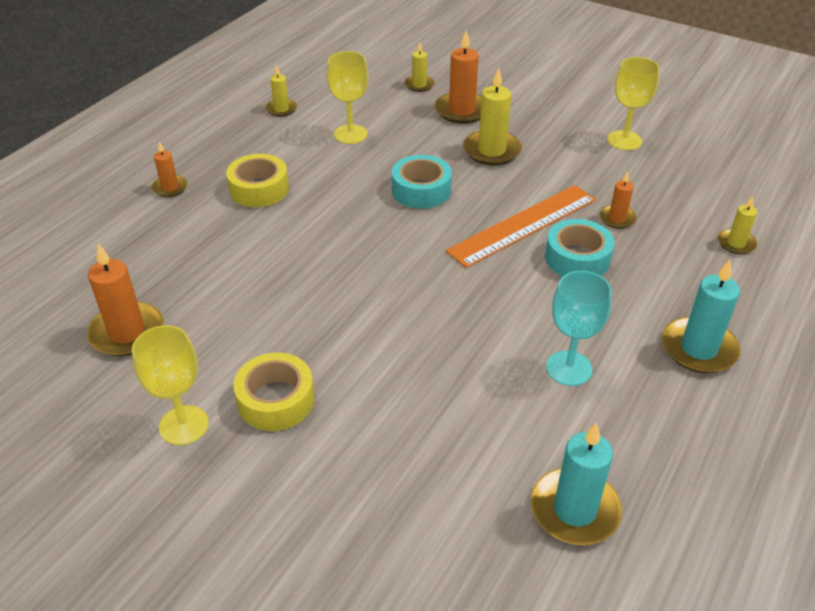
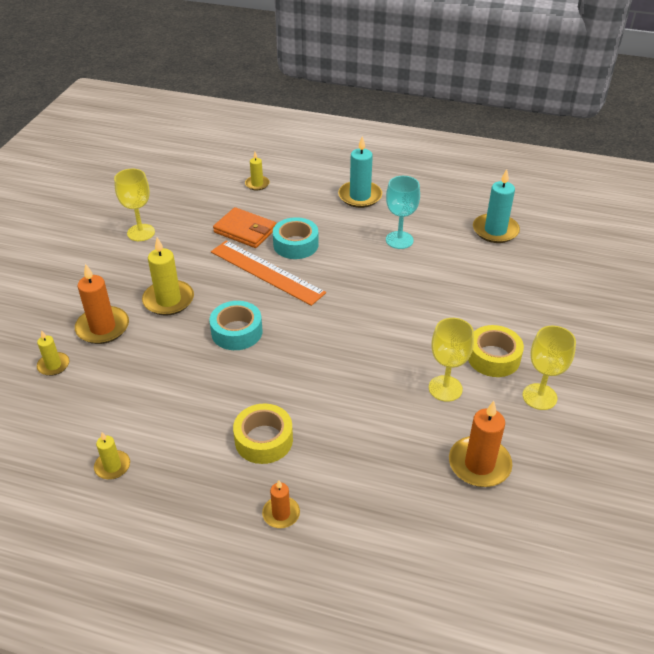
camera: 105 degrees left, 0 degrees up
(350, 134) = (156, 396): yellow goblet -> yellow goblet (445, 388)
(617, 218) = (245, 230): orange candle -> orange wallet

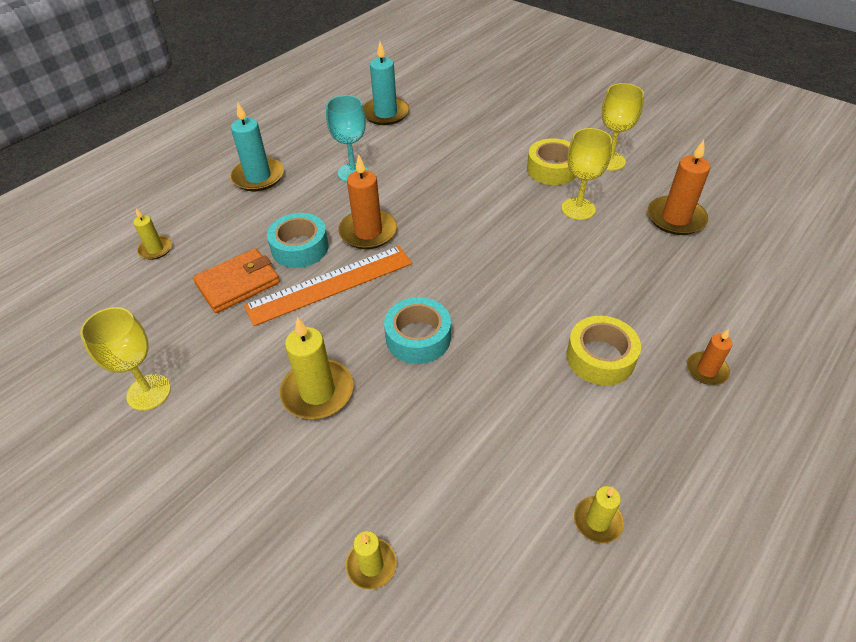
camera: 65 degrees left, 5 degrees up
(103, 327) = (326, 482): orange candle -> orange candle (368, 232)

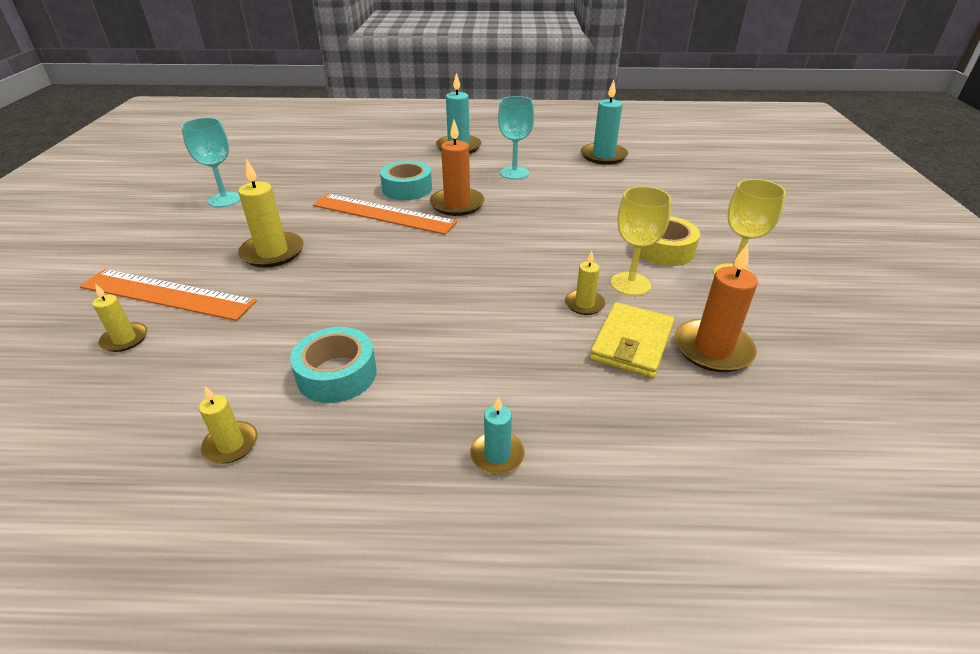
camera: 50 degrees right, 10 degrees down
(149, 392) = (225, 200): yellow goblet -> turquoise goblet
(155, 249) = (348, 149): yellow candle -> yellow candle (584, 304)
(238, 283) = (347, 184): orange wallet -> none
(315, 505) = (167, 294): none -> orange ruler
(418, 338) = (366, 269): turquoise tape -> turquoise tape (337, 374)
(600, 357) = (439, 372): yellow tape -> none
(643, 248) = (631, 343): none -> yellow wallet
(706, 370) = (497, 455): orange candle -> turquoise candle

